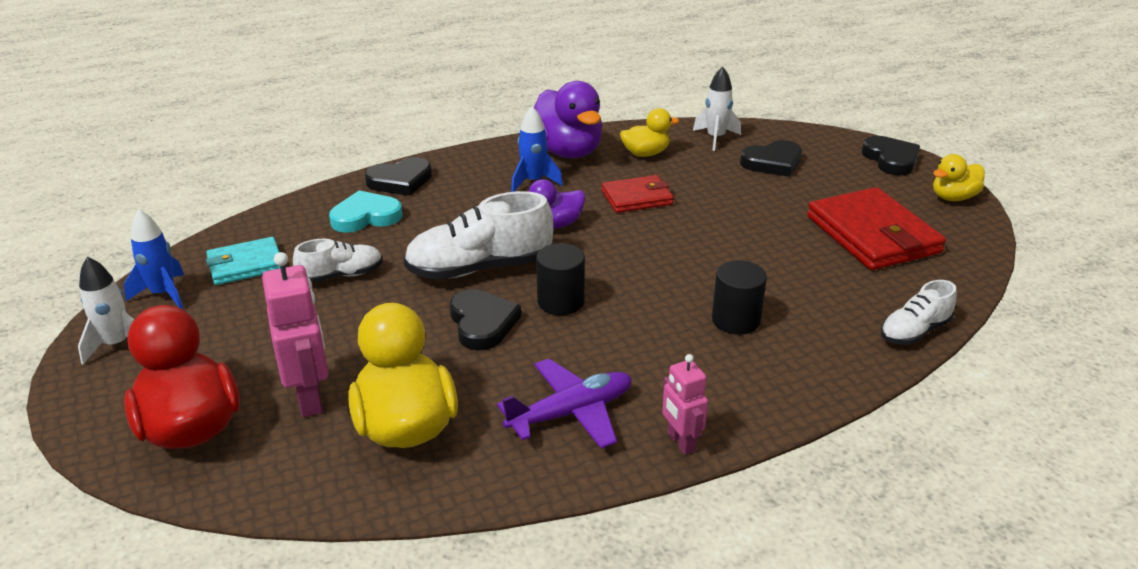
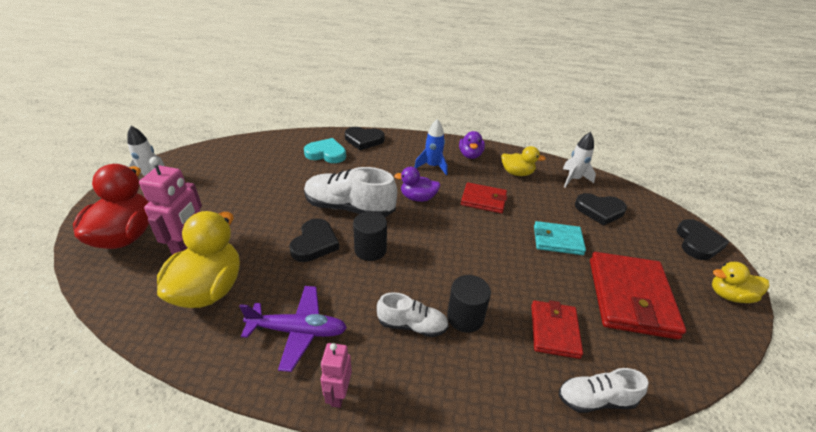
camera: 30 degrees right, 5 degrees up
(163, 294) = (198, 159): blue rocket -> none
(246, 265) = (246, 158): turquoise wallet -> turquoise wallet (557, 240)
(341, 275) = (279, 182): white shoe -> white shoe (412, 325)
(567, 151) = (470, 155): purple duck -> purple duck, size x0.57
(831, 294) = (554, 331): none -> red wallet

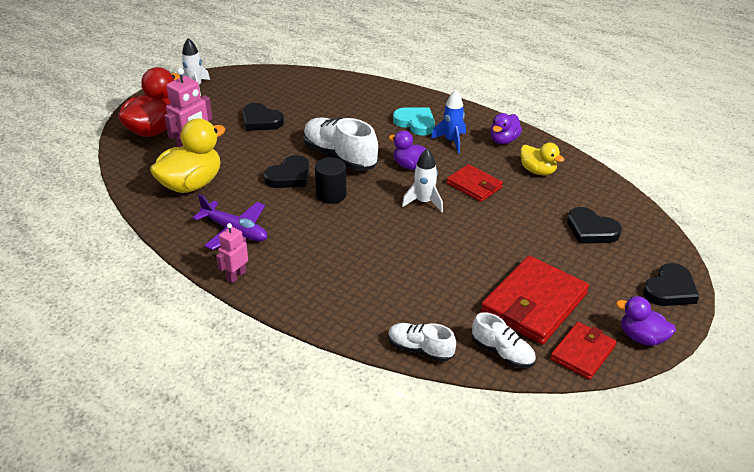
camera: 30 degrees right, 0 degrees up
(326, 154) = (355, 103): turquoise heart -> turquoise heart (415, 123)
(364, 140) = (403, 98): black heart -> black heart (261, 121)
(412, 325) = (320, 256): white shoe -> white shoe (502, 352)
(465, 317) = (367, 265): black cylinder -> none
(554, 331) = (433, 300): red wallet -> red wallet (582, 353)
(557, 240) = (513, 240): turquoise wallet -> none
(573, 179) = (597, 194): white rocket -> white rocket (424, 202)
(729, 295) = (642, 337): yellow duck -> purple duck

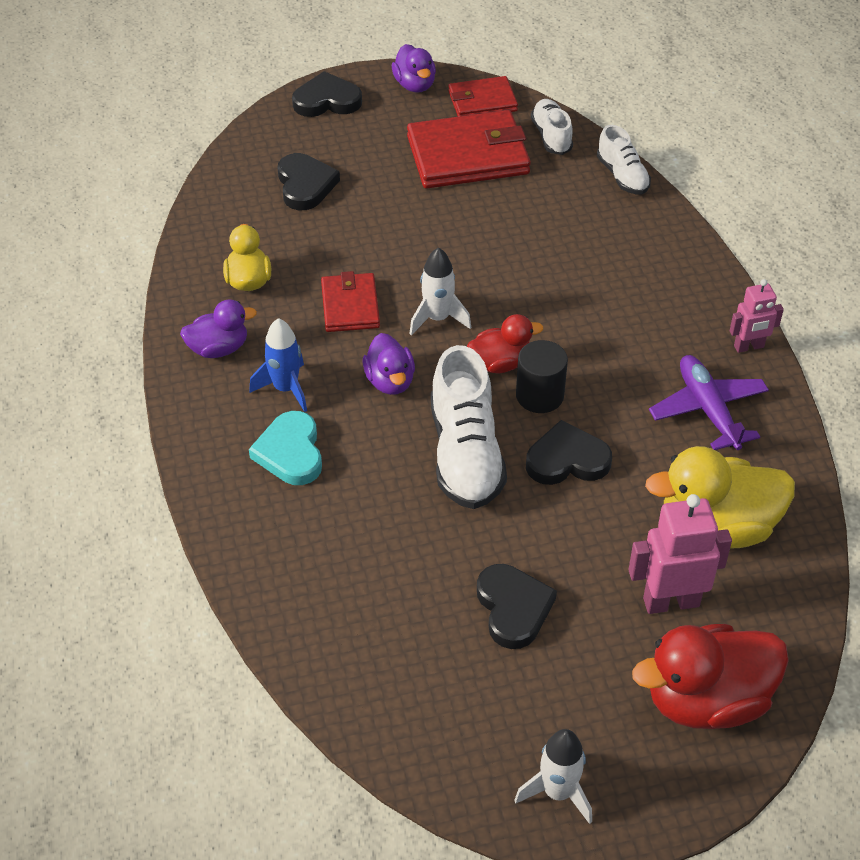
camera: 140 degrees left, 10 degrees up
(367, 198) = (500, 363): none -> red duck

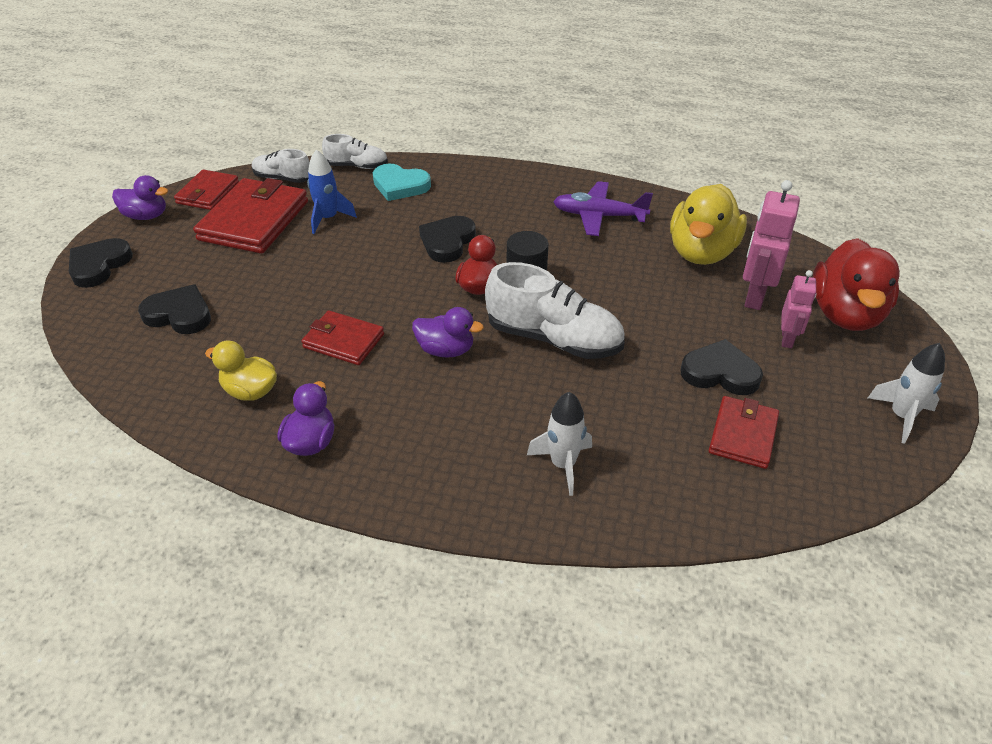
camera: 60 degrees left, 5 degrees down
(286, 389) = (399, 415): blue rocket -> blue rocket (328, 218)
(290, 452) = (474, 439): turquoise heart -> turquoise heart (400, 186)
(432, 654) = (743, 435): none -> red wallet
(438, 318) = (404, 300): white rocket -> white rocket (563, 465)
(567, 460) = (597, 292): black heart -> black heart (447, 242)
(749, 347) = (558, 180): pink robot -> pink robot (787, 339)

